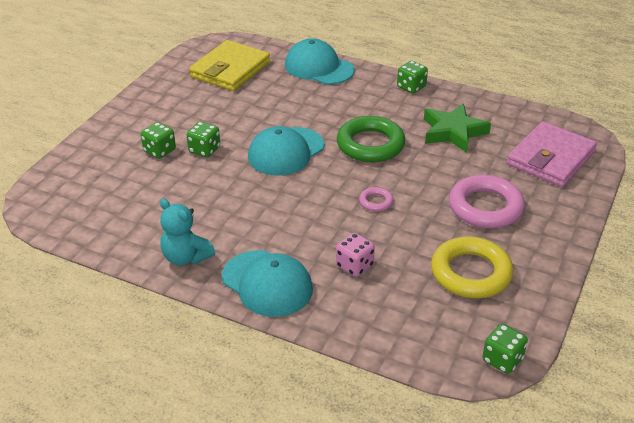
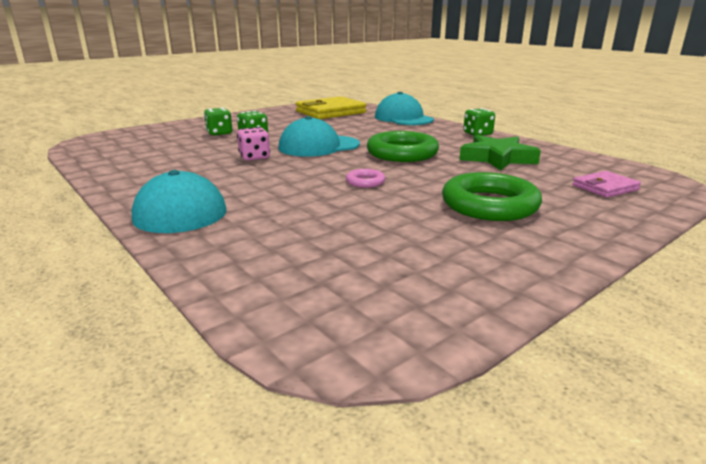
camera: 25 degrees right, 15 degrees down
(186, 257) = (139, 180): turquoise teddy bear -> none
(354, 266) = (285, 215): pink dice -> pink dice (254, 157)
(471, 273) = (418, 248): yellow ring -> none
(485, 207) = (489, 205): pink ring -> green ring
(502, 360) = (374, 347): green dice -> none
(551, 158) = (605, 187): pink wallet -> pink wallet, size x0.52

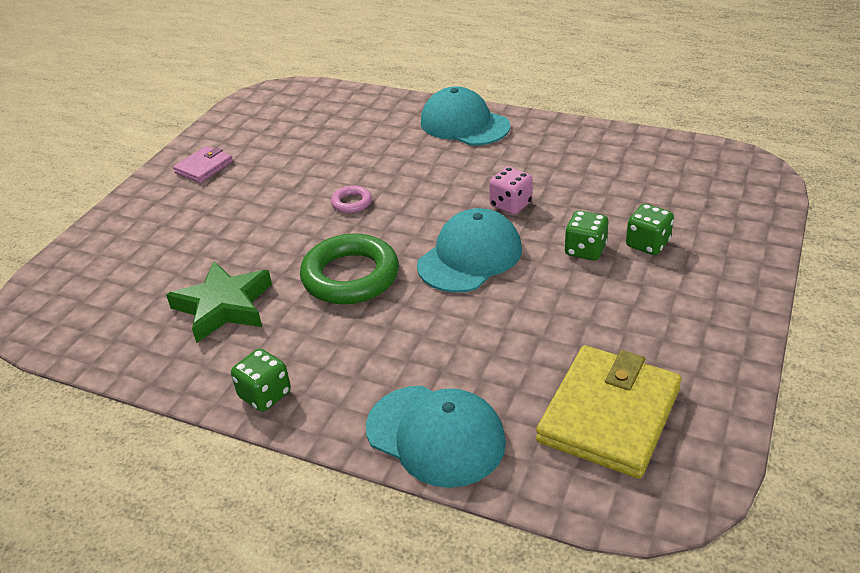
camera: 155 degrees right, 15 degrees up
(489, 205) = (224, 207): green ring -> none
(605, 187) = (106, 274): pink wallet -> pink wallet (204, 167)

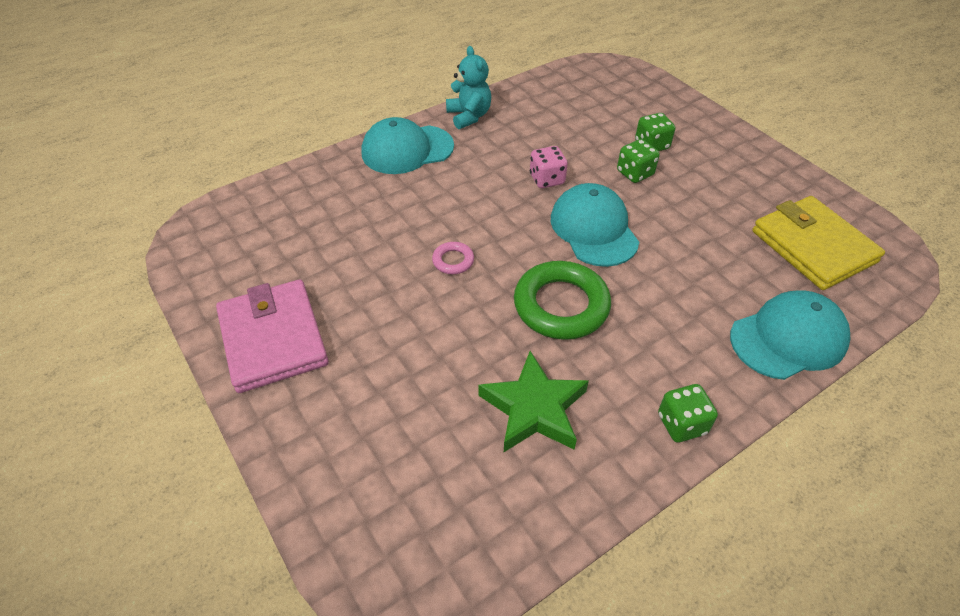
camera: 60 degrees left, 10 degrees up
(204, 167) = (273, 339): pink wallet -> pink wallet, size x1.92
(550, 130) = (469, 116): none -> turquoise teddy bear

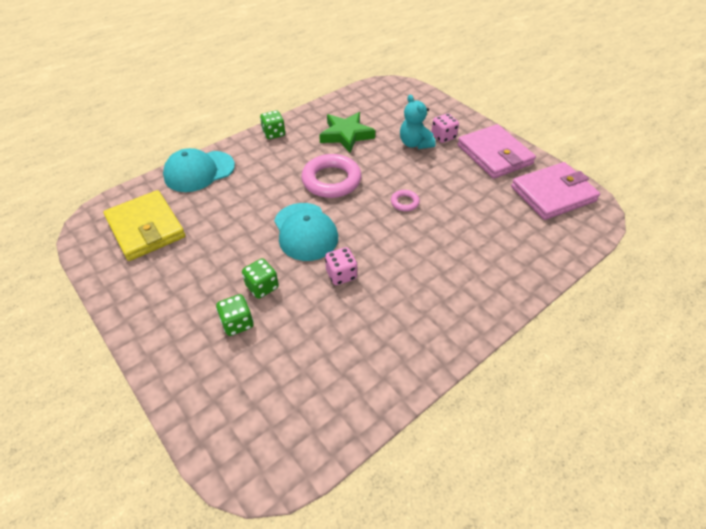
camera: 175 degrees right, 0 degrees up
(232, 260) = (552, 194): none -> pink wallet
(345, 389) = (443, 137): none -> pink dice
(407, 149) = (474, 300): turquoise cap -> none
(469, 116) = (426, 352): turquoise teddy bear -> turquoise teddy bear (415, 143)
(561, 305) = (331, 180): green ring -> pink ring

